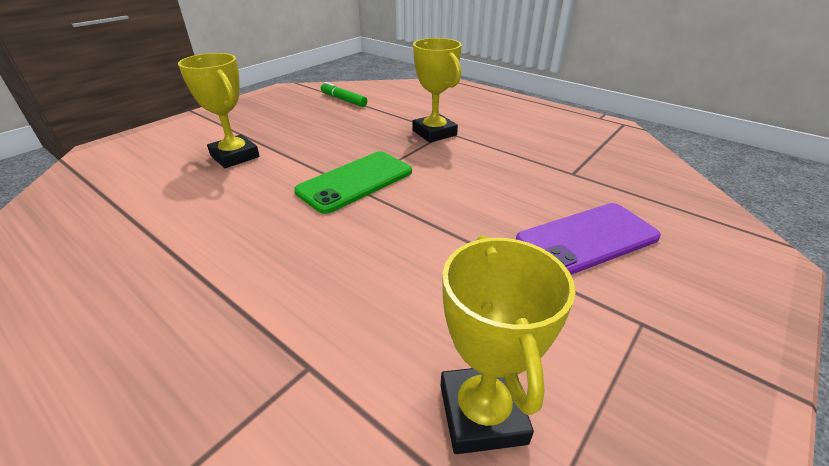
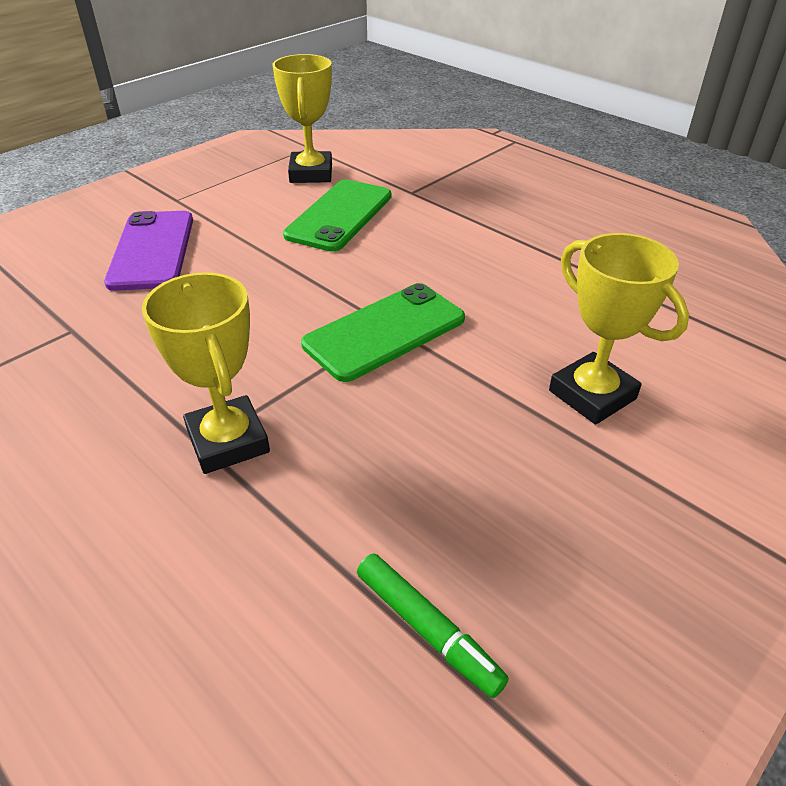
camera: 175 degrees left, 5 degrees up
(410, 303) = (340, 215): none -> green phone
(587, 239) = (152, 250): purple phone -> purple phone turned 75 degrees counterclockwise

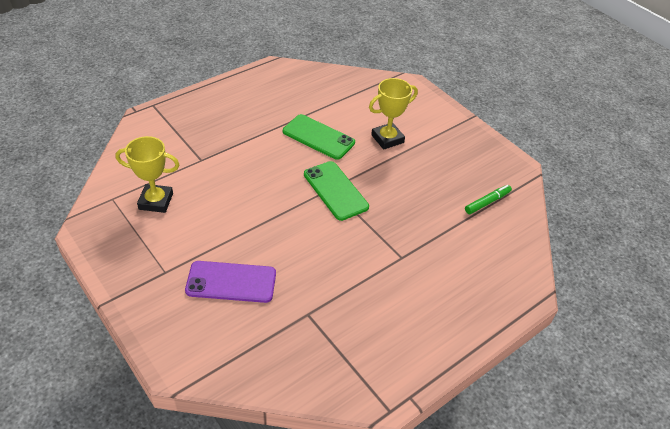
camera: 85 degrees left, 5 degrees up
(228, 441) = (401, 248): yellow trophy -> none
(340, 215) = (218, 194): green phone -> green phone (318, 137)

